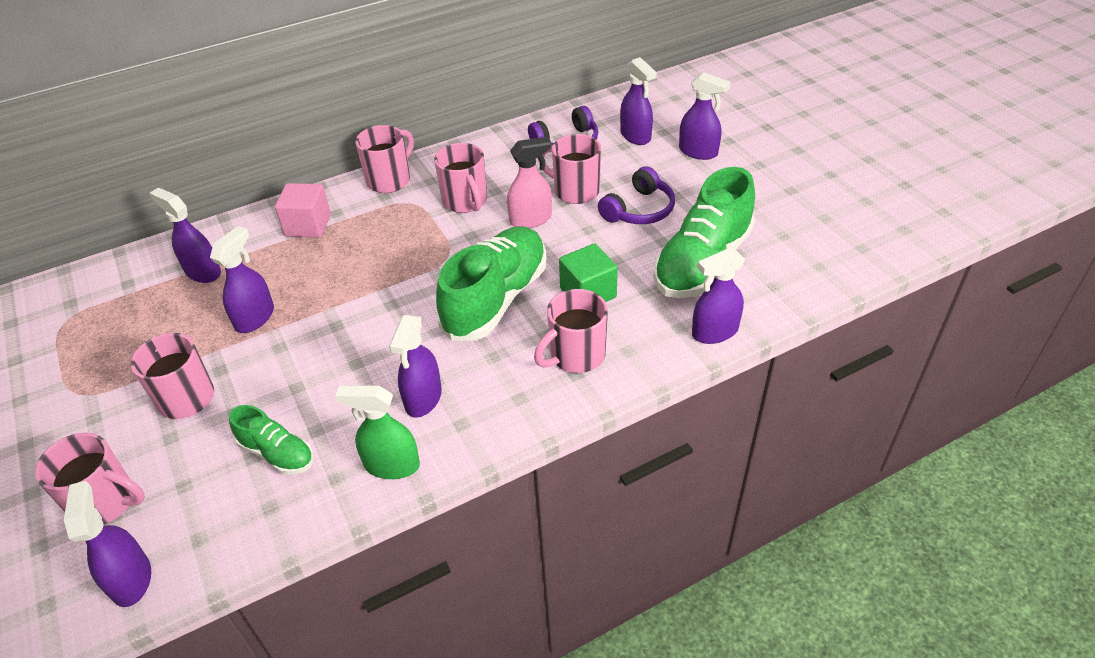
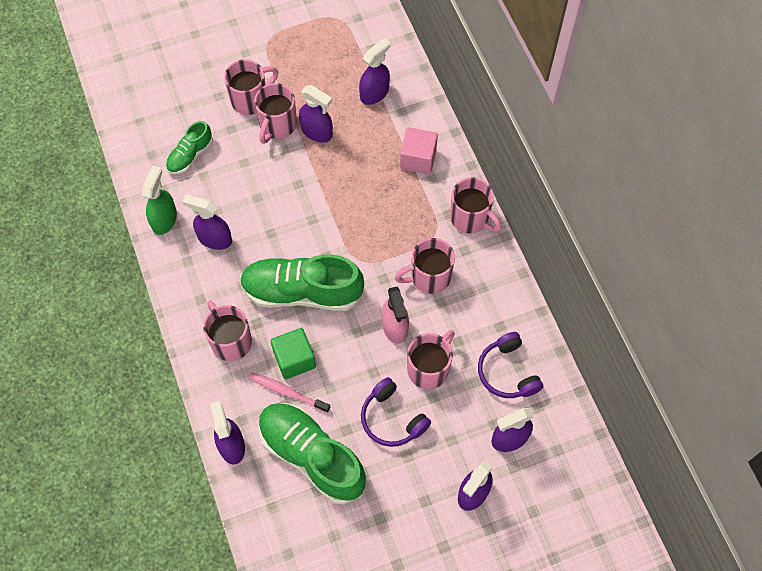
camera: 95 degrees right, 20 degrees up
(106, 502) = (177, 72): pink mug -> pink mug (277, 125)
(131, 579) = (122, 93): purple spray bottle -> none
(496, 299) = (302, 292): green shoe -> green shoe turned 150 degrees clockwise
(631, 293) = (287, 392): none -> pink toothbrush

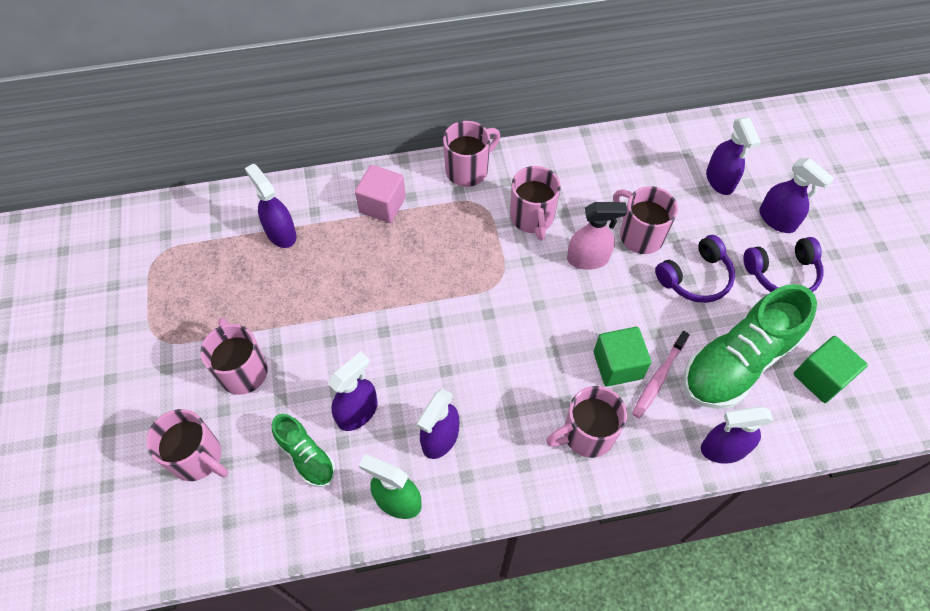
camera: 80 degrees left, 5 degrees down
(277, 125) = (292, 343): pink mug -> pink mug (198, 458)
(302, 292) = (531, 345): green shoe -> none
(307, 528) = (821, 378): none -> green cube
(317, 132) = (315, 301): purple spray bottle -> purple spray bottle (357, 412)
(507, 372) = (649, 170): purple headphones -> purple headphones (782, 273)

